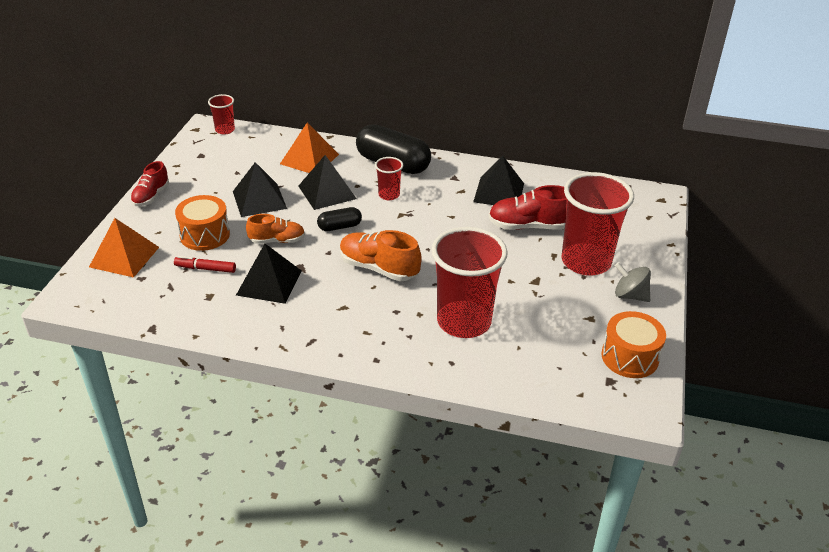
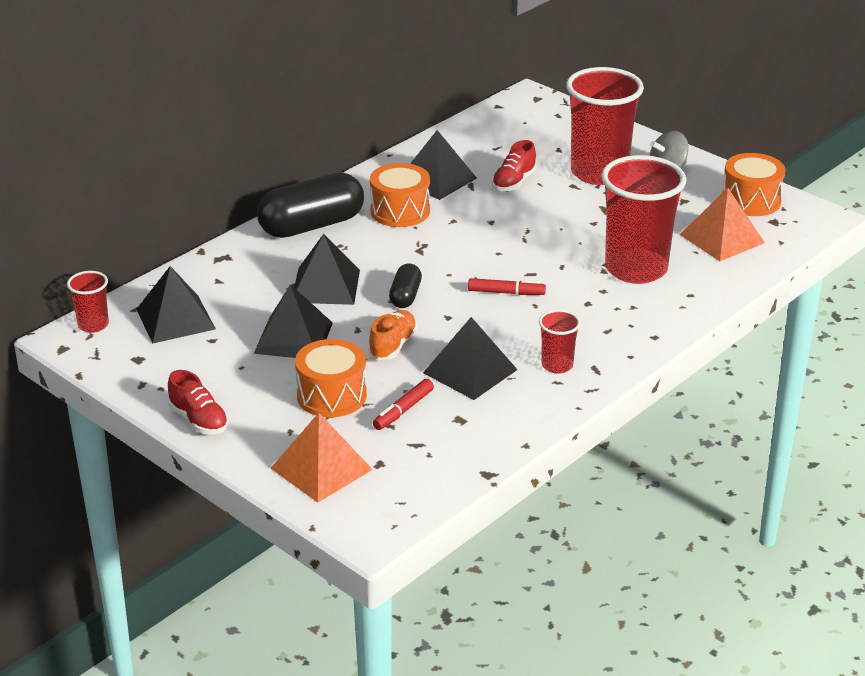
camera: 60 degrees left, 5 degrees down
(250, 153) = (175, 319): none -> black pyramid
(309, 159) = (238, 279): orange pyramid -> orange pyramid (722, 238)
(378, 268) = (506, 293): orange shoe -> red marker
(389, 195) = (373, 247): red cup -> red cup (557, 365)
(442, 191) = (400, 211): none -> orange drum
(529, 226) = (513, 182): red shoe -> red shoe, size x0.65

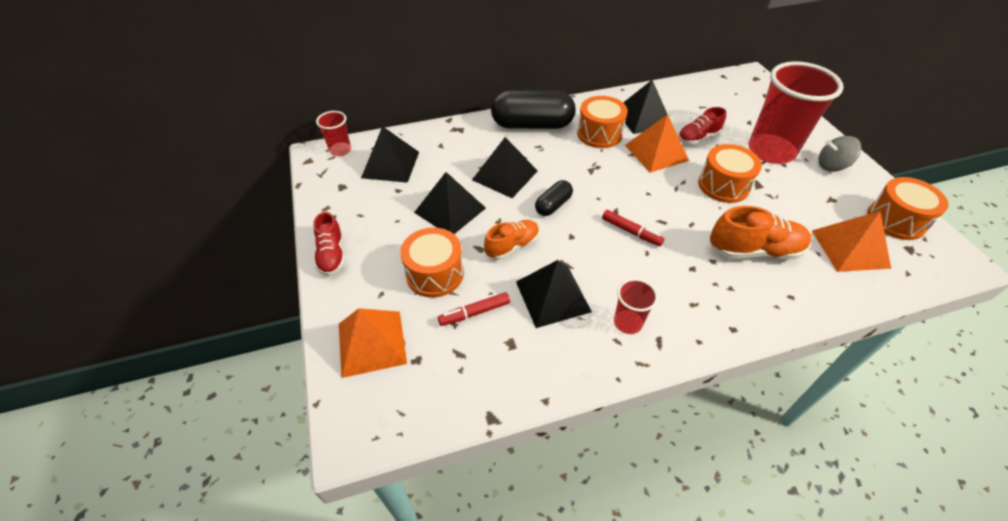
camera: 30 degrees right, 15 degrees up
(478, 211) = (656, 152): none -> orange pyramid
(571, 221) = (723, 185): none -> orange drum
(636, 269) = (754, 250): red cup -> orange shoe

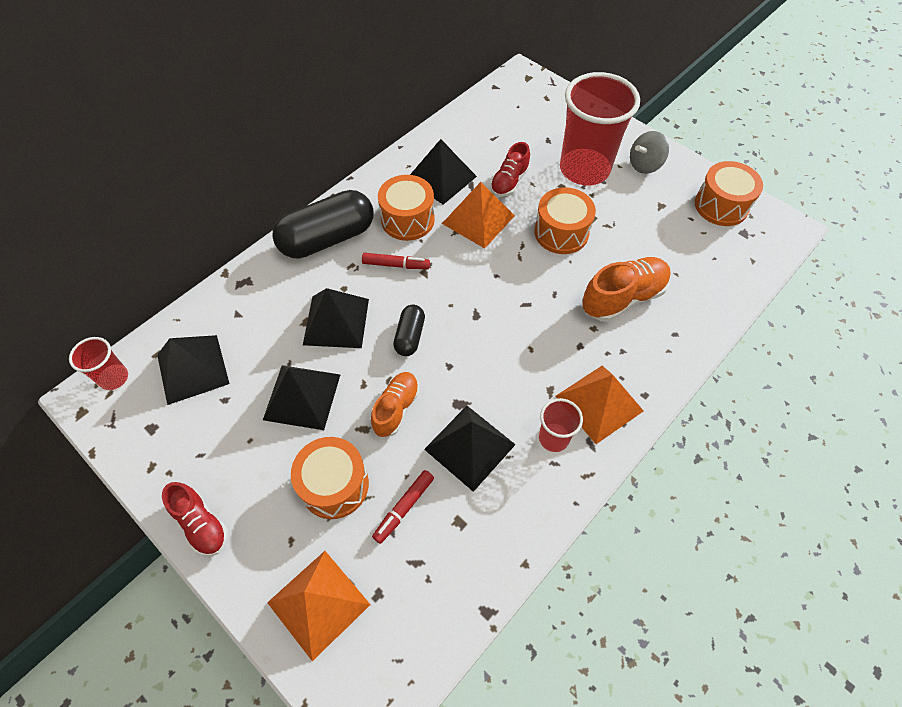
camera: 30 degrees left, 10 degrees up
(631, 232) = (503, 331): red marker -> red marker (396, 265)
(850, 249) = (699, 256): orange pyramid -> orange pyramid (599, 403)

